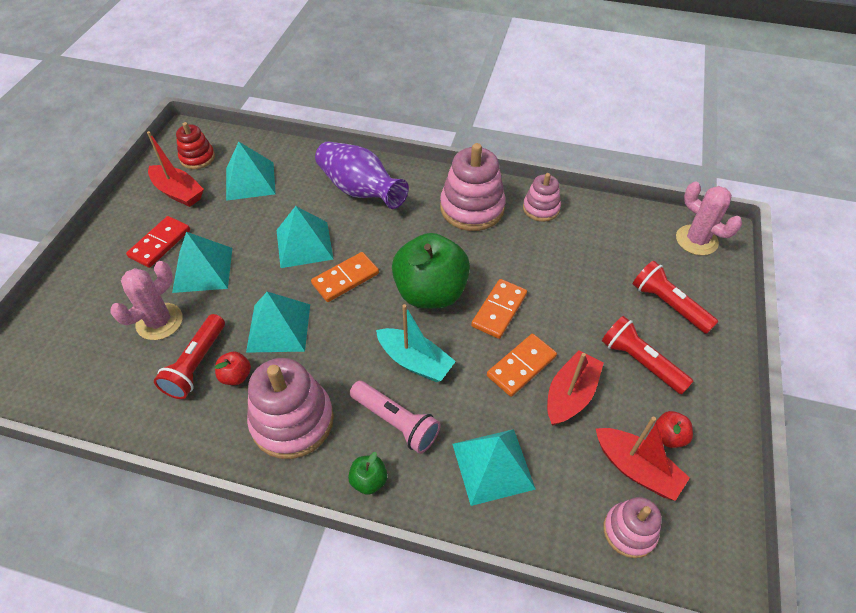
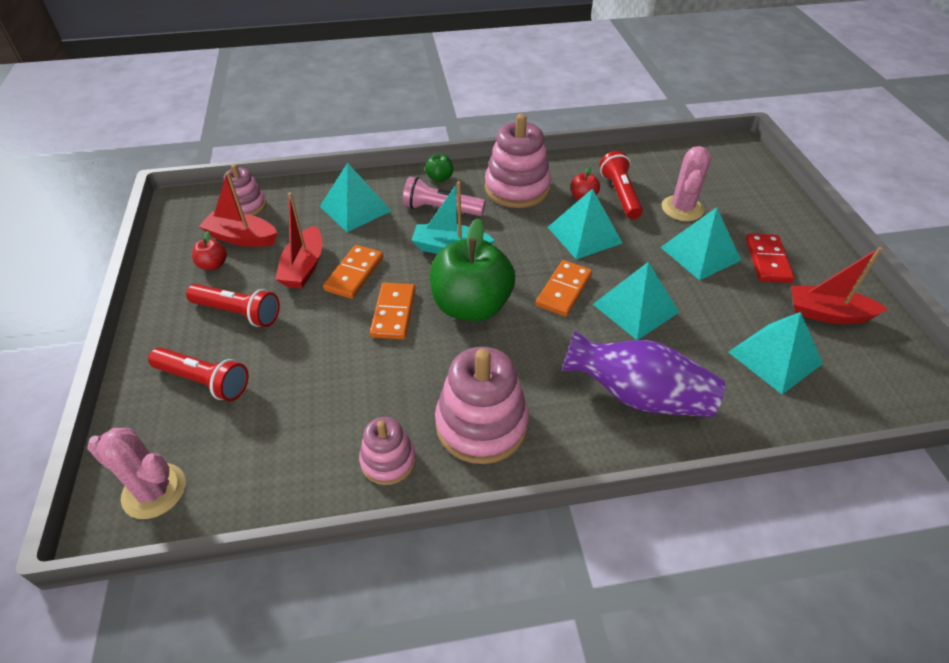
camera: 155 degrees right, 5 degrees down
(197, 158) = (872, 363): red stacking toy -> none

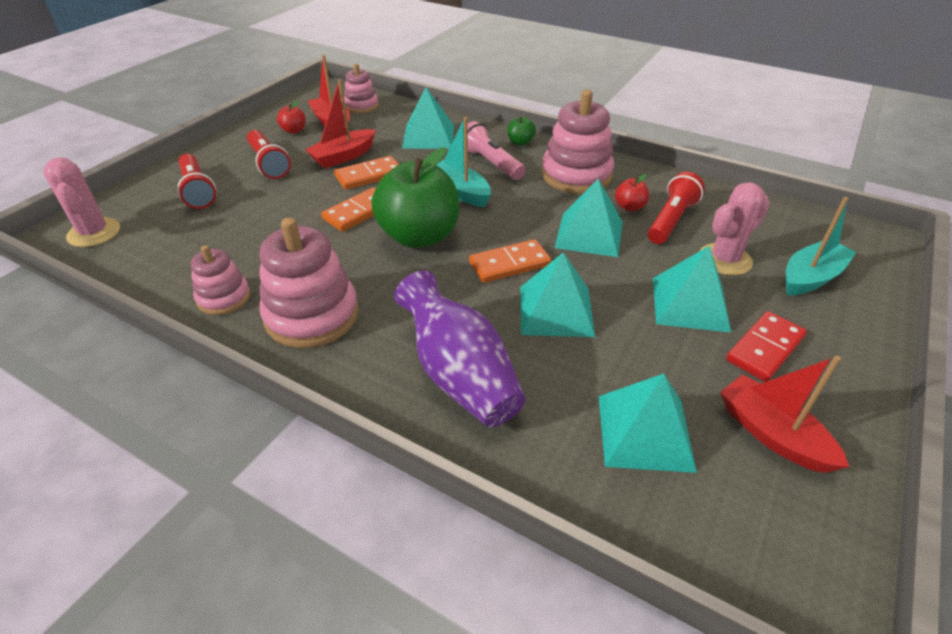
camera: 40 degrees right, 5 degrees down
(737, 195) = (811, 277): none -> turquoise boat

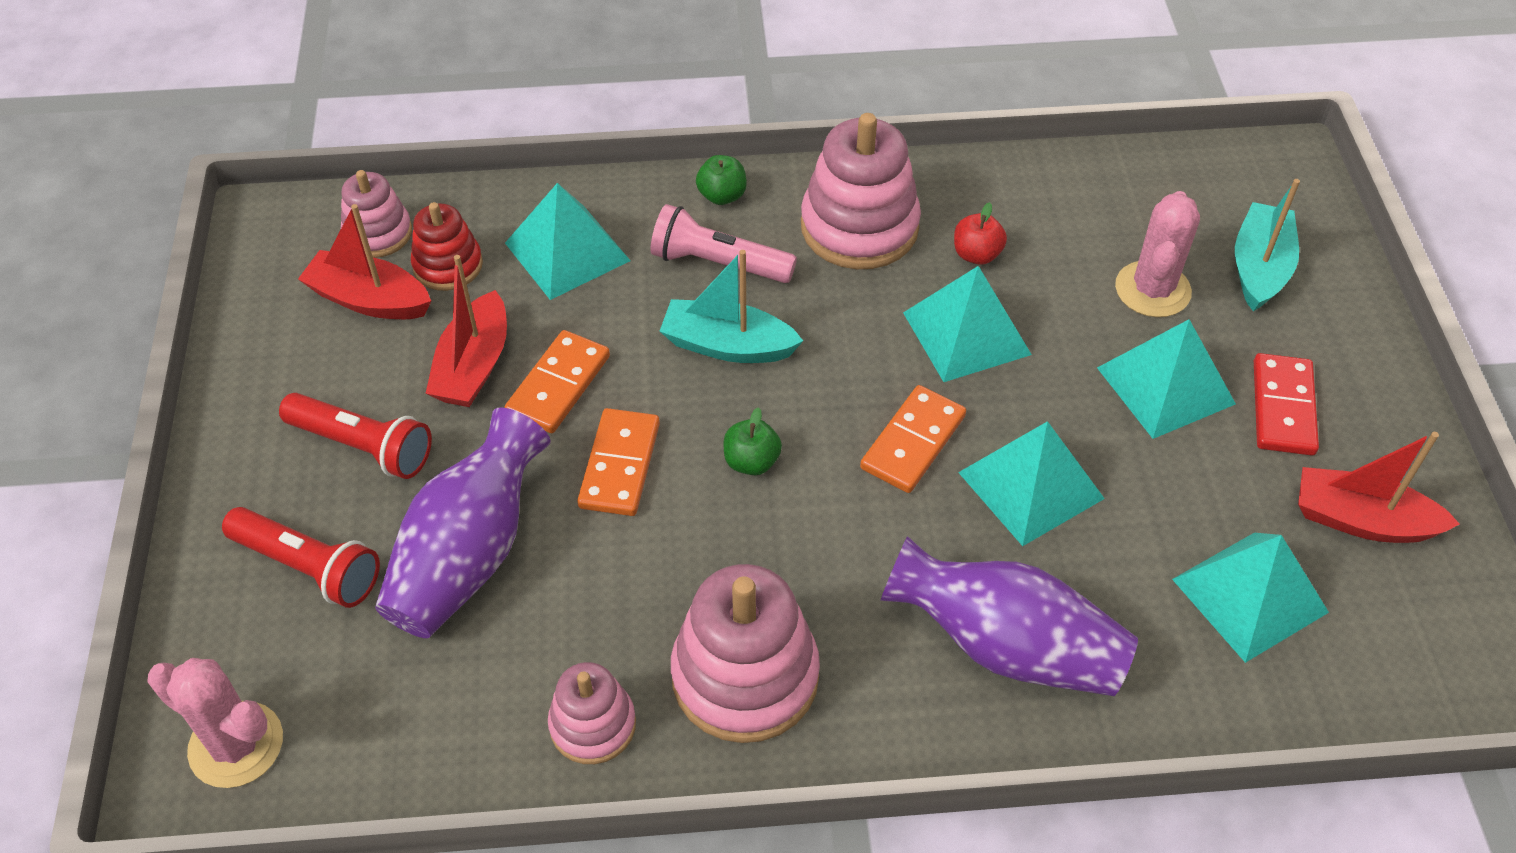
camera: 35 degrees left, 10 degrees up
(259, 214) = (469, 554): none -> purple vase
(294, 131) = (321, 351): red apple -> none
(375, 124) = (448, 265): none -> red stacking toy
(419, 236) = (751, 462): green apple -> green apple, size x0.41
(671, 220) = (1044, 253): red flashlight -> none

